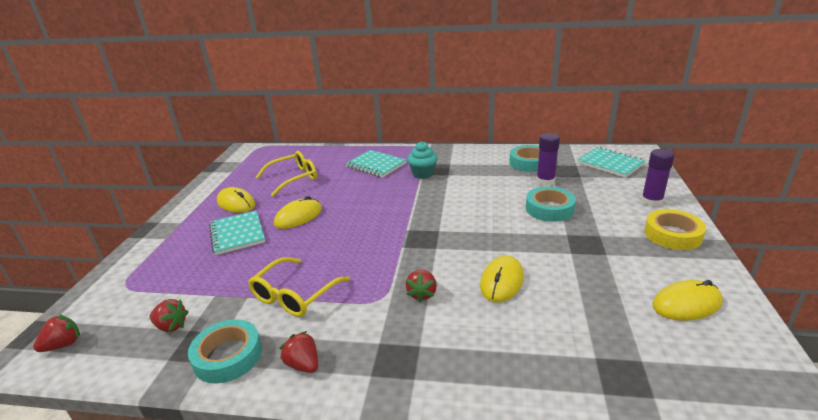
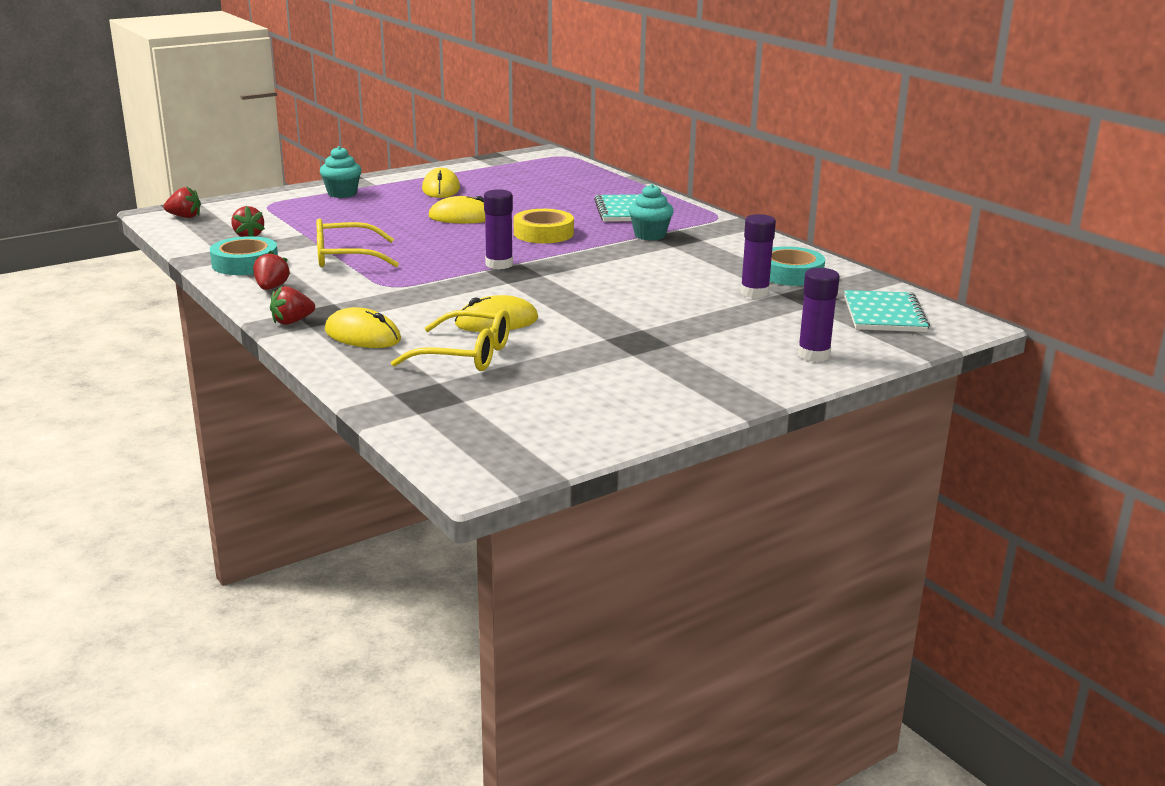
camera: 45 degrees right, 5 degrees down
(171, 243) = (342, 194): none -> turquoise cupcake
(237, 234) = (394, 208): turquoise notebook -> none
(294, 178) = (528, 190): yellow glasses -> yellow glasses (466, 355)
(400, 238) = (499, 264): none -> purple glue stick
(422, 294) = (423, 298): red strawberry -> red strawberry (292, 322)
(549, 209) = (686, 309): turquoise tape -> none
(672, 235) = (742, 378): yellow tape -> yellow tape (543, 233)
(686, 304) = (595, 405): yellow mouse -> yellow mouse (362, 335)

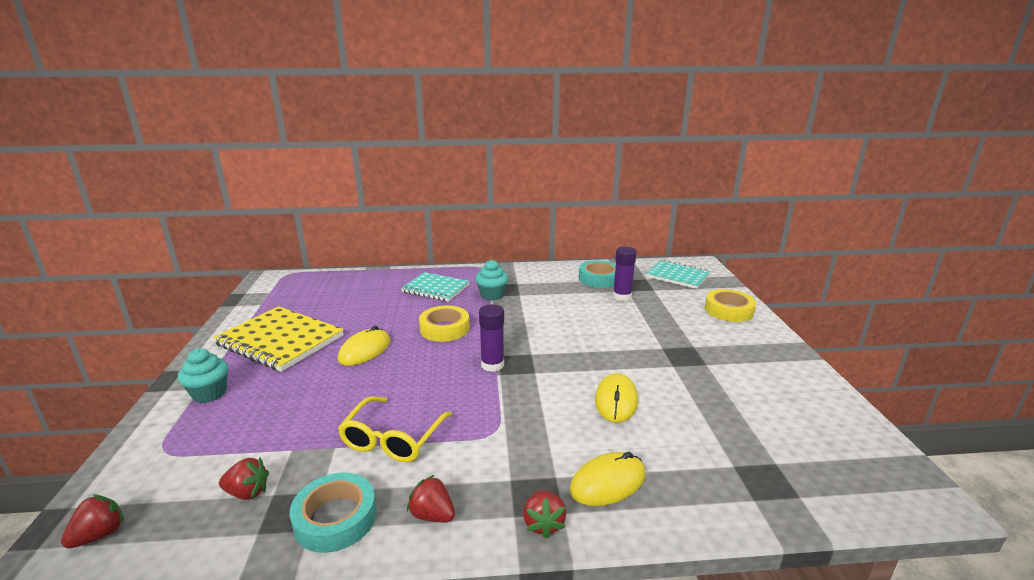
camera: 60 degrees left, 0 degrees up
(441, 189) = (280, 340): yellow mouse -> yellow notebook
(466, 355) = (680, 435): yellow glasses -> none
(813, 355) = (728, 310): purple glue stick -> yellow tape

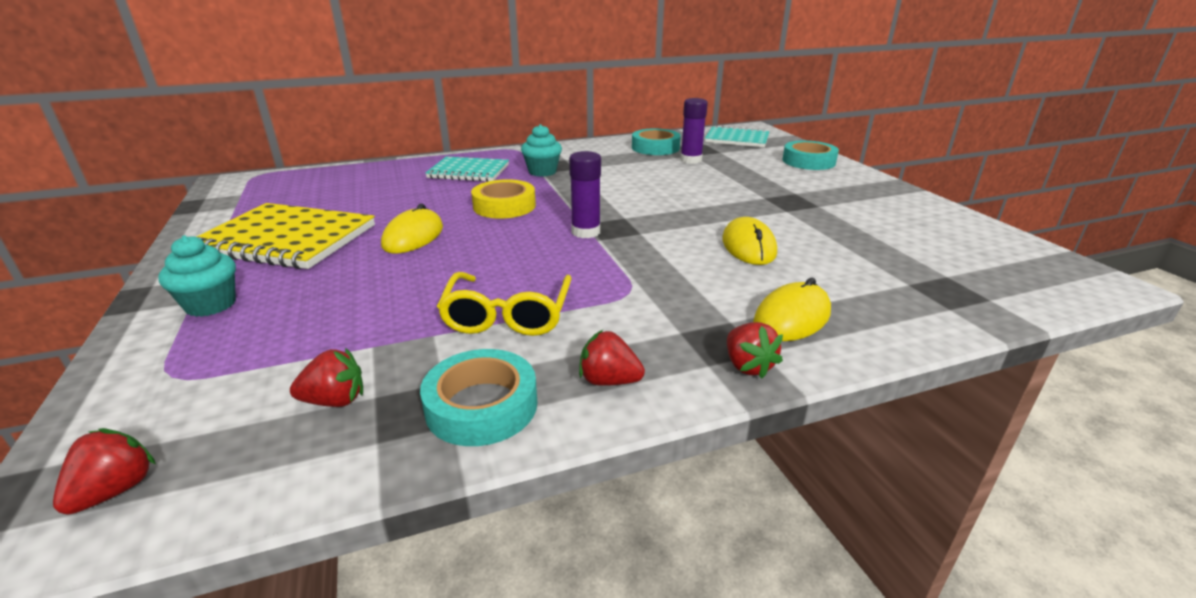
camera: 15 degrees left, 5 degrees up
(728, 310) = (808, 161): yellow tape -> turquoise tape

